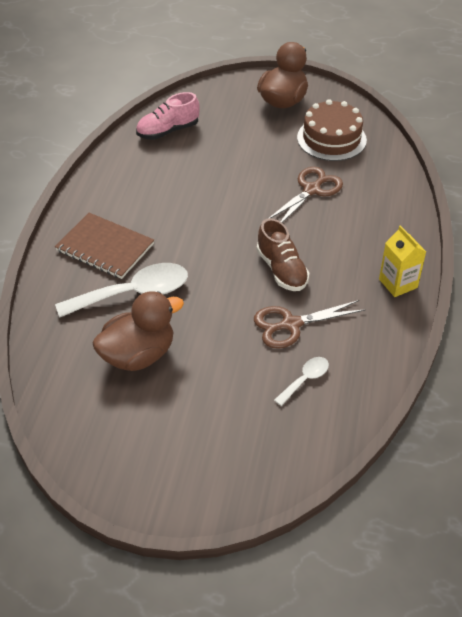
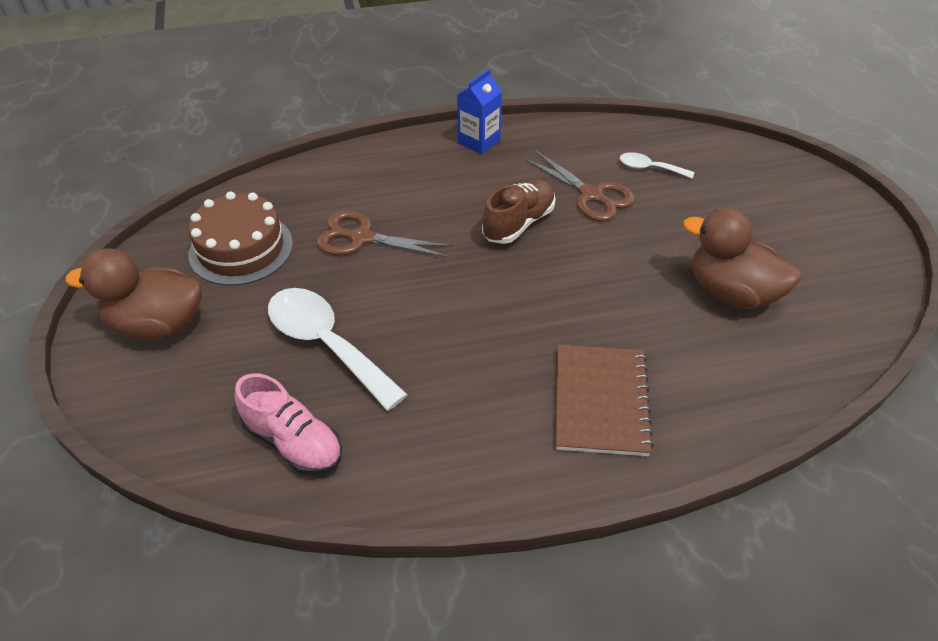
camera: 115 degrees left, 0 degrees up
(134, 293) = (652, 334): white spoon -> white spoon (326, 344)
(398, 283) = (479, 141): yellow carton -> blue carton

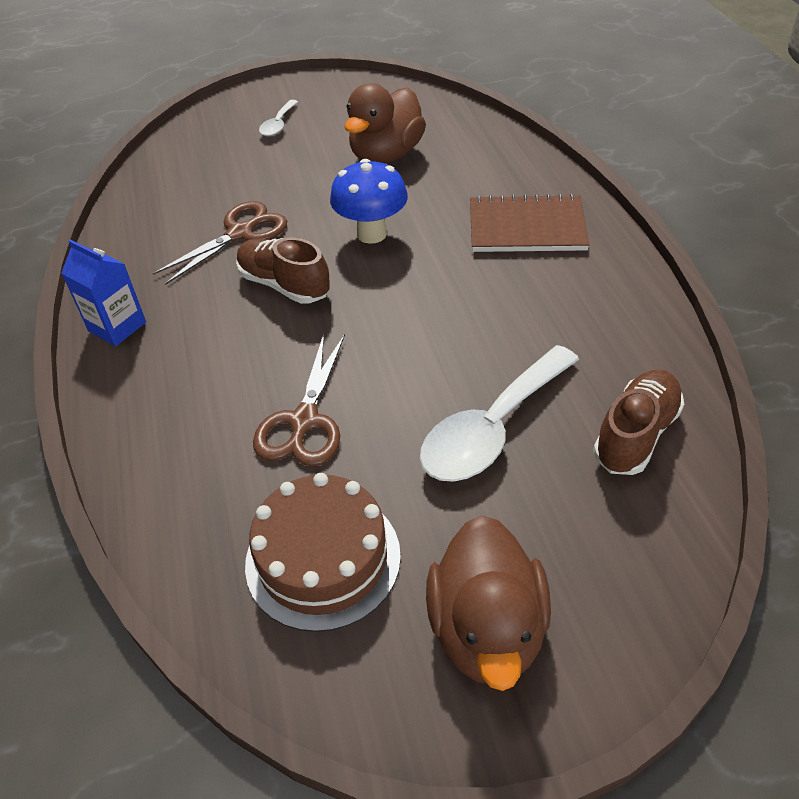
camera: 90 degrees left, 0 degrees up
(293, 442) = (635, 434): pink shoe -> brown shoe
(590, 278) = (371, 234): none -> blue mushroom
(649, 168) = (200, 194): white spoon -> white spoon (278, 125)

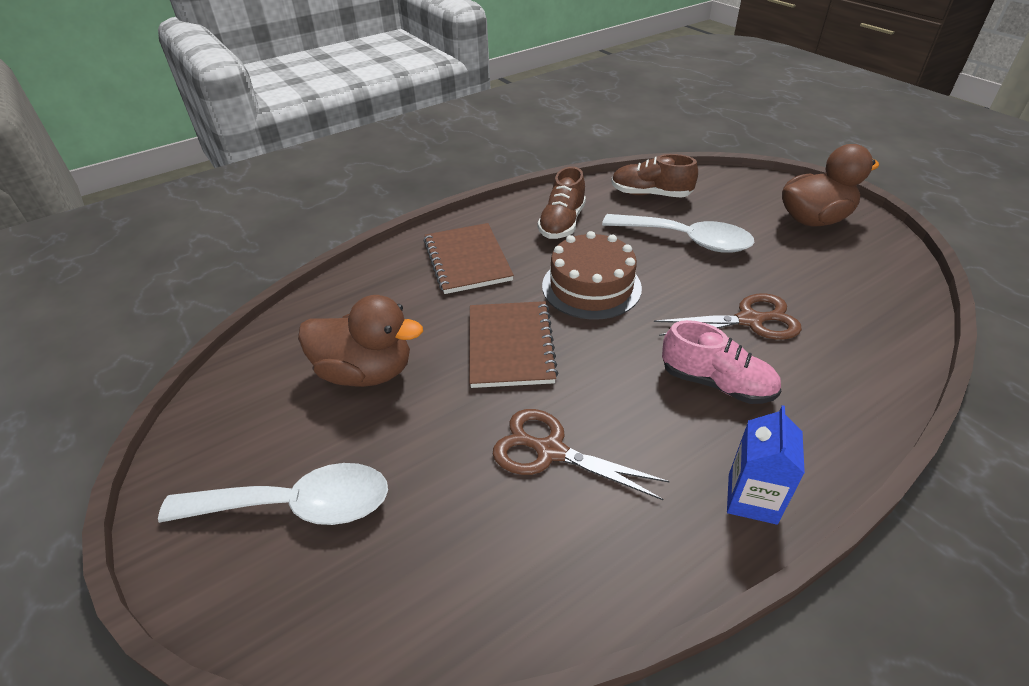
camera: 110 degrees left, 5 degrees down
(237, 354) = (716, 383): none -> pink shoe
(278, 125) = (297, 505): white spoon -> white spoon, size x2.02
(284, 285) = (613, 383): brown shoe -> brown shoe (562, 223)
(323, 559) = (837, 281): brown cake -> brown cake (591, 286)
(371, 234) = (510, 346): blue mushroom -> brown notebook

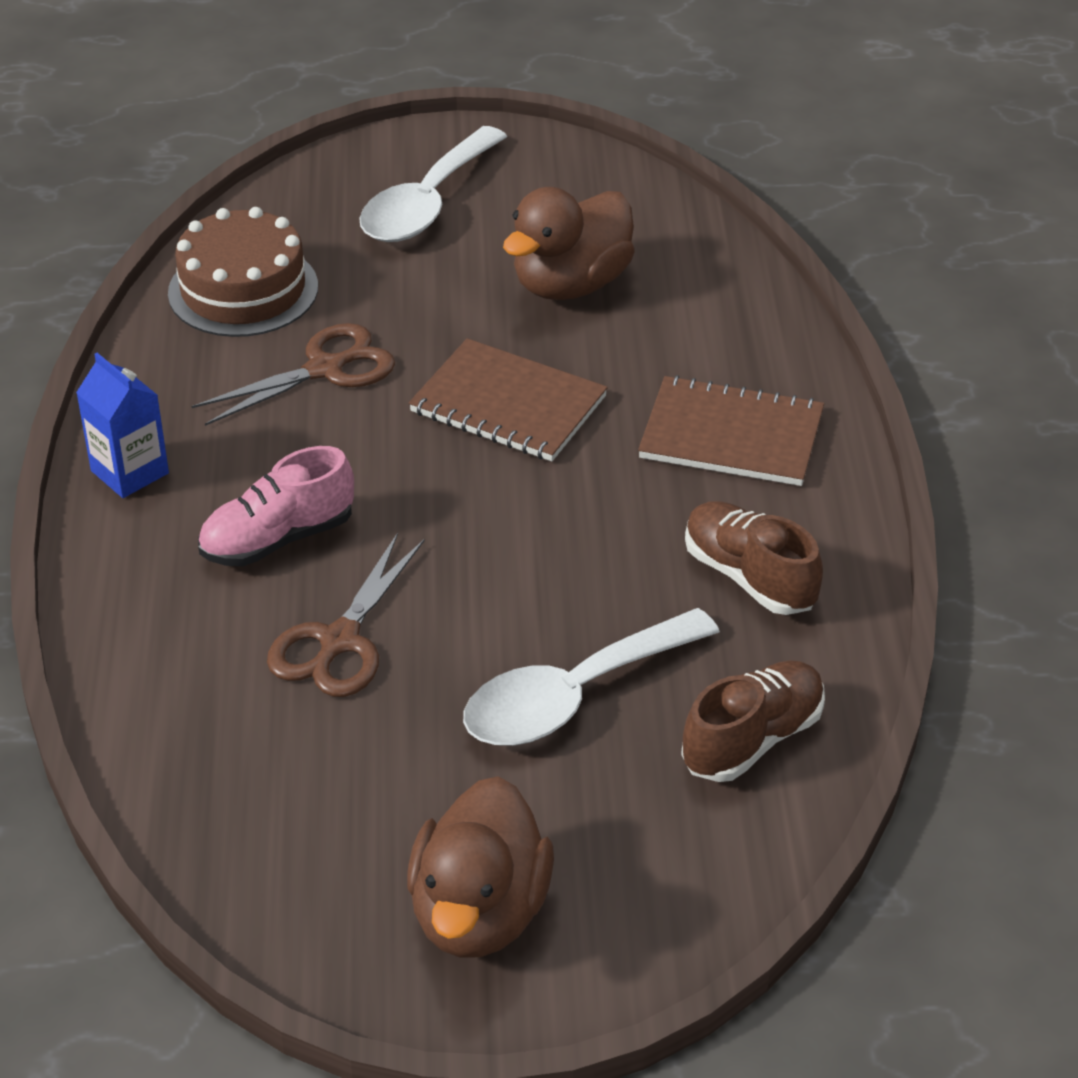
camera: 120 degrees right, 0 degrees up
(591, 286) = (555, 528): brown cake -> brown cake (243, 290)

